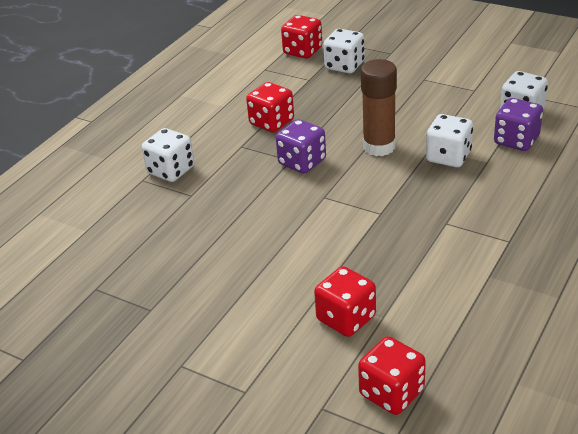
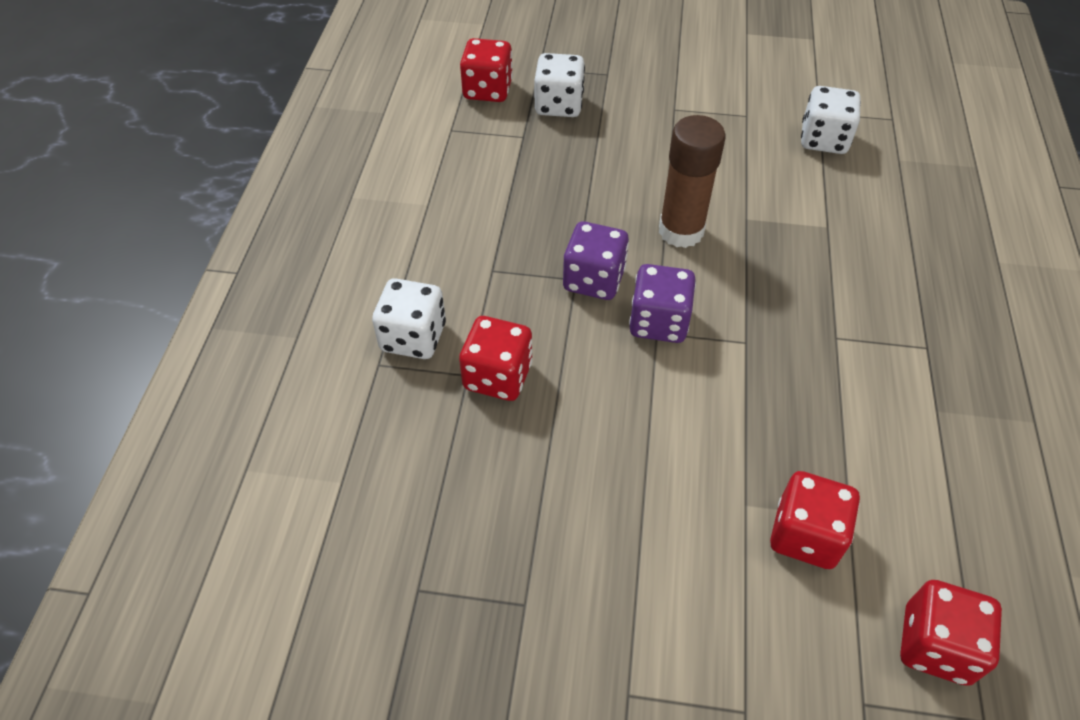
camera: 25 degrees left, 15 degrees up
(271, 122) = (513, 220): red dice -> red dice (498, 376)
(448, 157) = (777, 229): white dice -> none
(516, 140) = (843, 185): purple dice -> purple dice (658, 322)

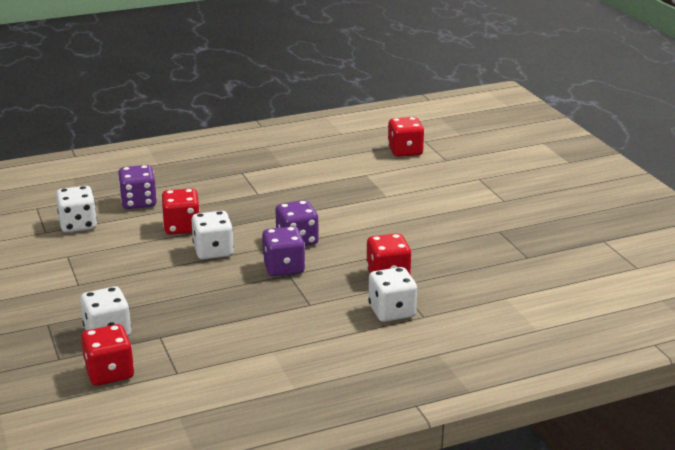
camera: 120 degrees left, 25 degrees down
(681, 231) = (213, 251): brown glue stick -> white dice
(805, 535) = (386, 181): red dice -> red dice (182, 227)
(865, 206) = (138, 202): none -> purple dice

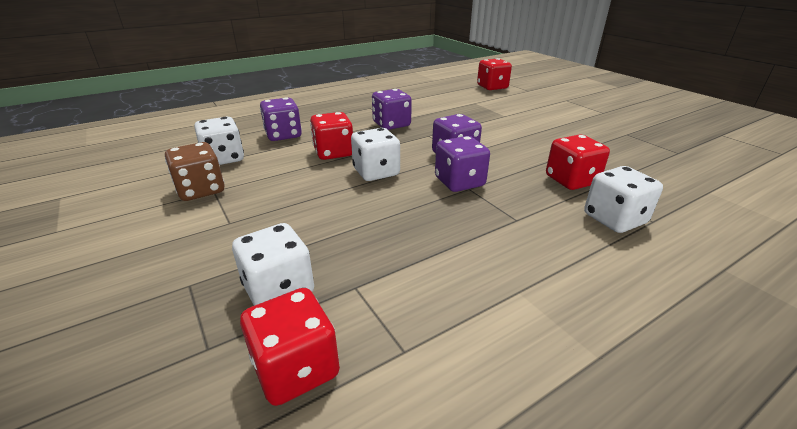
camera: 10 degrees left, 5 degrees up
(57, 254) = (201, 190): none -> brown dice
(254, 198) = (391, 124): none -> purple dice

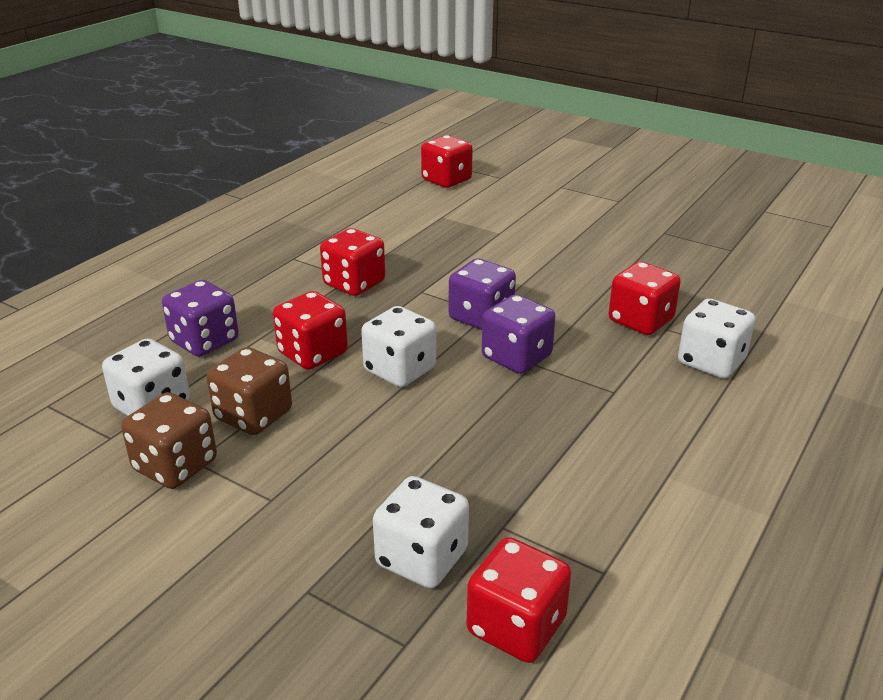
camera: 25 degrees left, 0 degrees up
(268, 175) = (253, 415): none -> brown dice
(391, 124) = (354, 284): purple dice -> red dice

